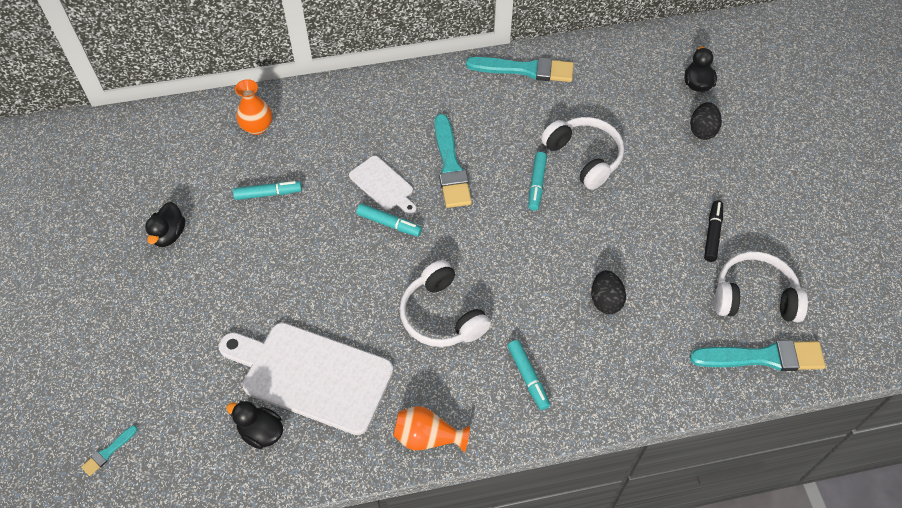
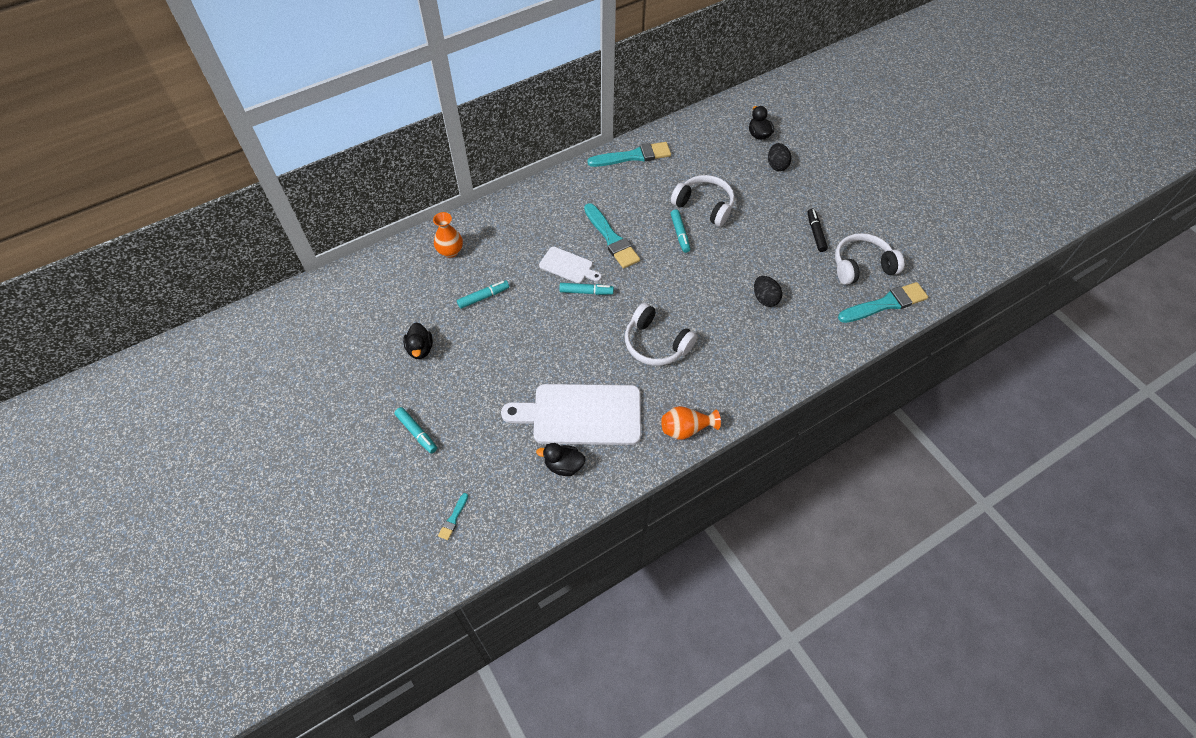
camera: 20 degrees left, 0 degrees up
(528, 377) = (736, 366): turquoise marker -> turquoise marker (416, 432)

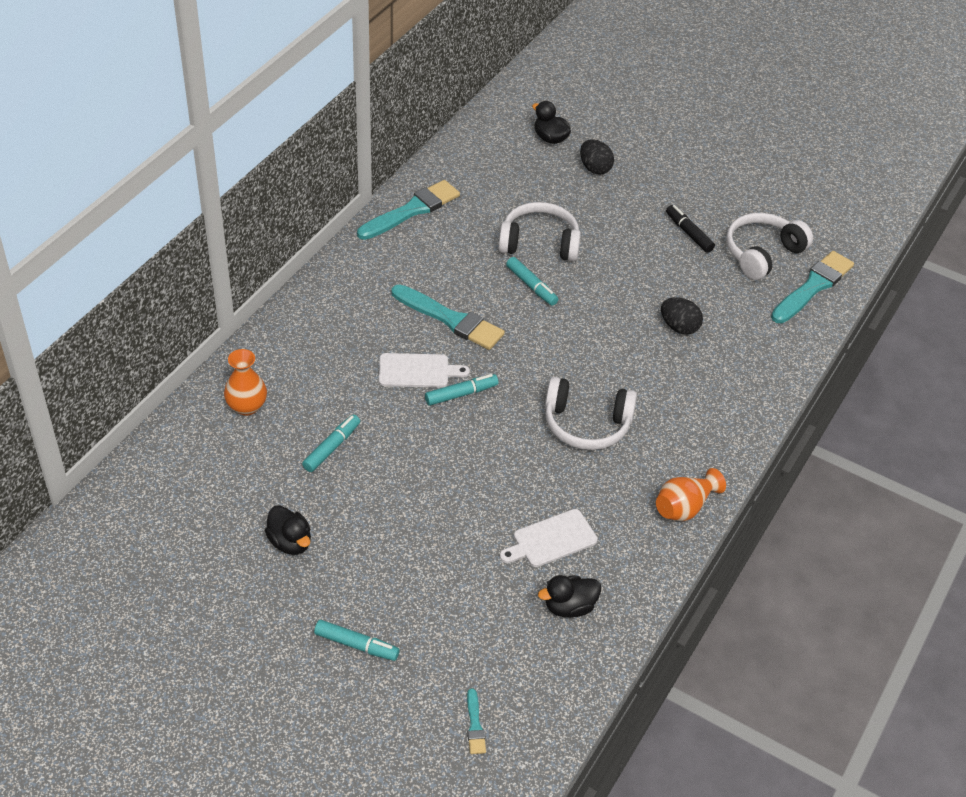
camera: 30 degrees left, 10 degrees down
(581, 414) = (551, 539): white cutting board -> white cutting board, size x0.52

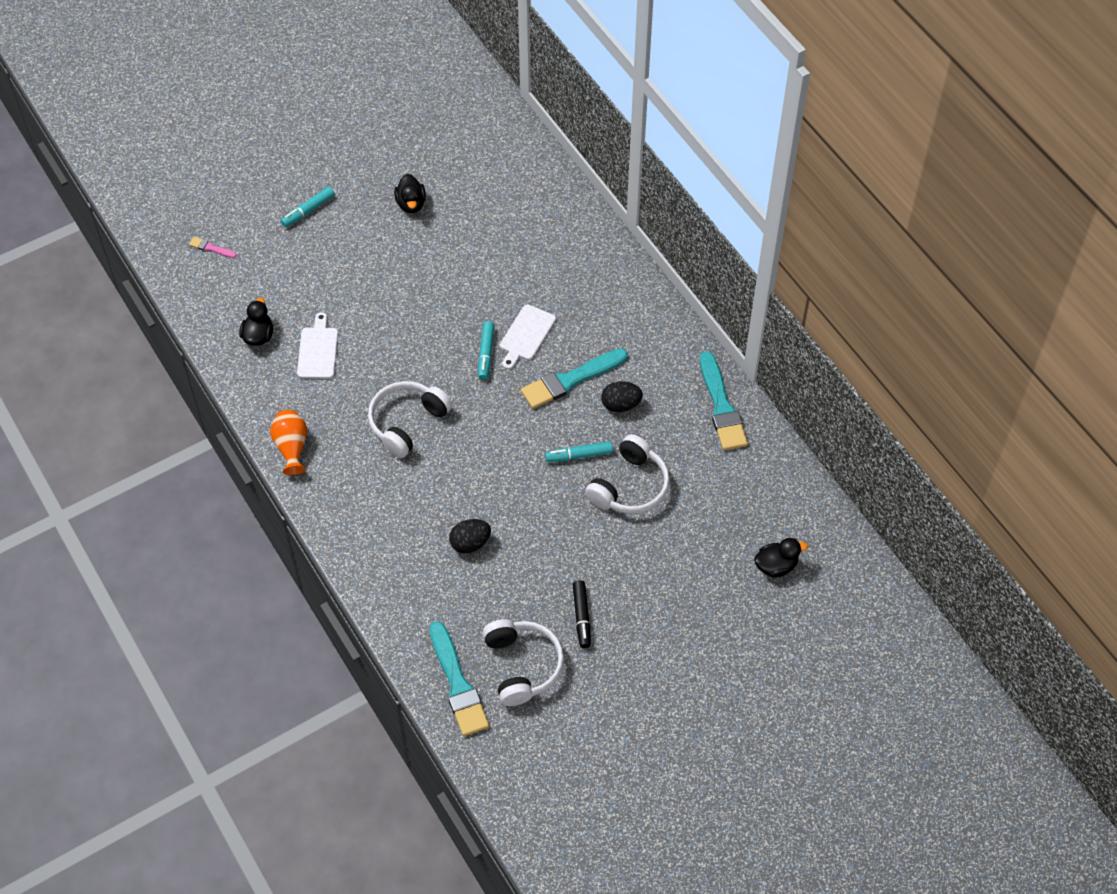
camera: 120 degrees right, 10 degrees up
(247, 406) = (550, 219): orange vase -> none
(290, 542) = (411, 204): black duck -> black duck turned 90 degrees counterclockwise
(332, 447) = (480, 255): turquoise marker -> none
(475, 725) = (211, 248): turquoise brush -> pink brush
(595, 168) = (712, 583): black egg -> black egg (621, 405)
(688, 233) = (581, 617): black marker -> black marker turned 90 degrees clockwise

